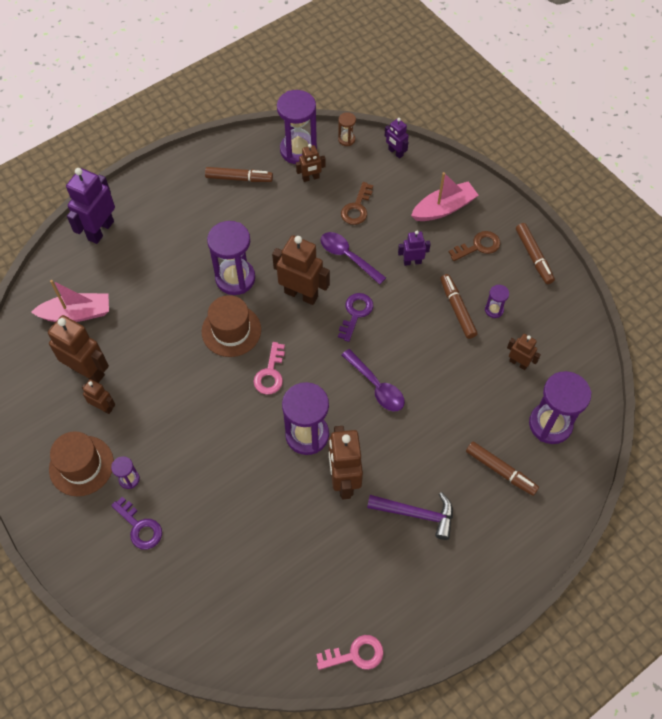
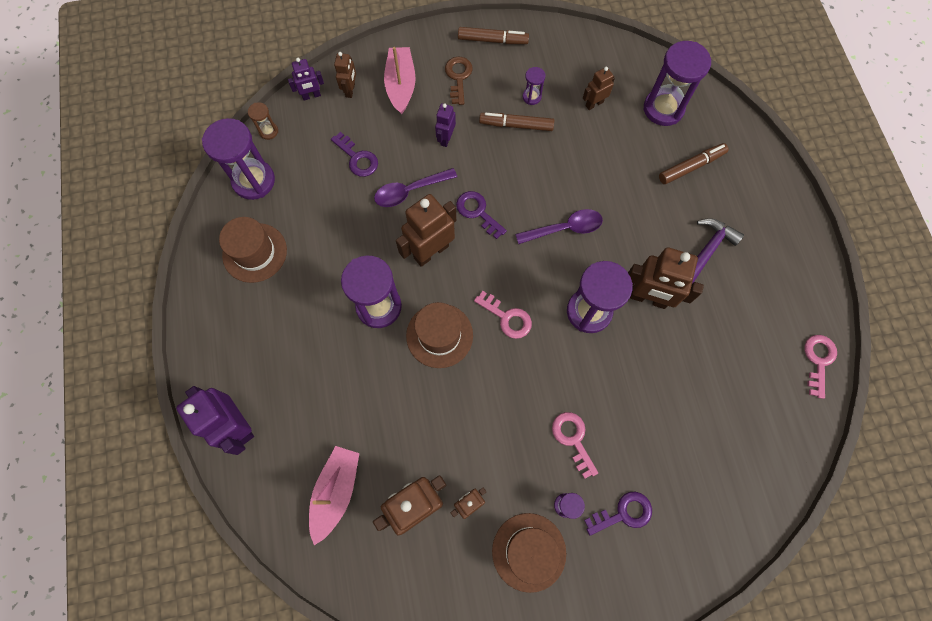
camera: 65 degrees left, 10 degrees up
(187, 464) = (573, 439): none -> pink key
(239, 178) = (255, 252): brown marker -> brown hat
(310, 178) = (296, 184): brown robot -> brown robot (350, 90)
(357, 208) = (357, 158): brown key -> purple key

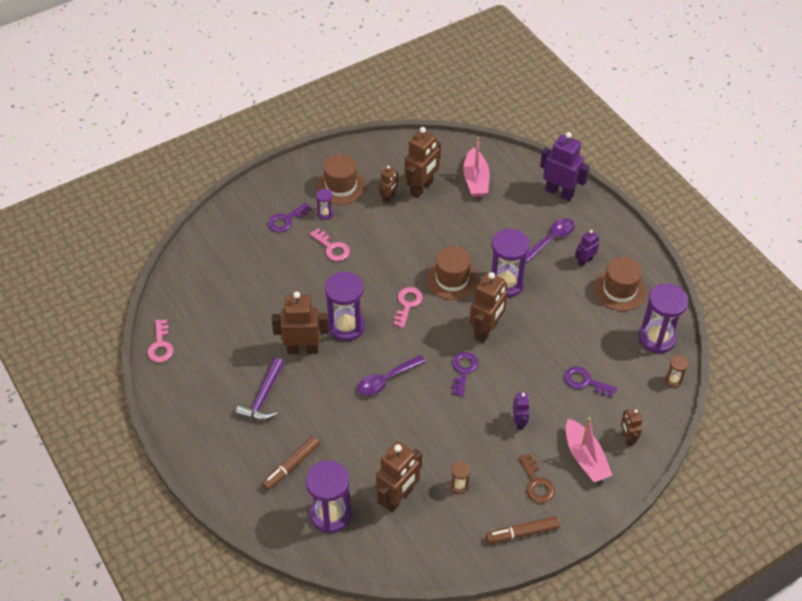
camera: 160 degrees right, 20 degrees down
(311, 96) = (658, 422): purple robot -> purple robot (585, 261)
(409, 191) = (527, 369): purple spoon -> purple spoon (551, 239)
(477, 212) = (463, 370): purple key -> purple key turned 105 degrees counterclockwise
(507, 317) = (407, 304): pink key -> pink key turned 90 degrees clockwise
(516, 125) = (462, 454): brown marker -> none
(531, 97) = (459, 486): purple hourglass -> brown hourglass
(594, 104) = (398, 498): brown robot -> brown robot, size x1.84

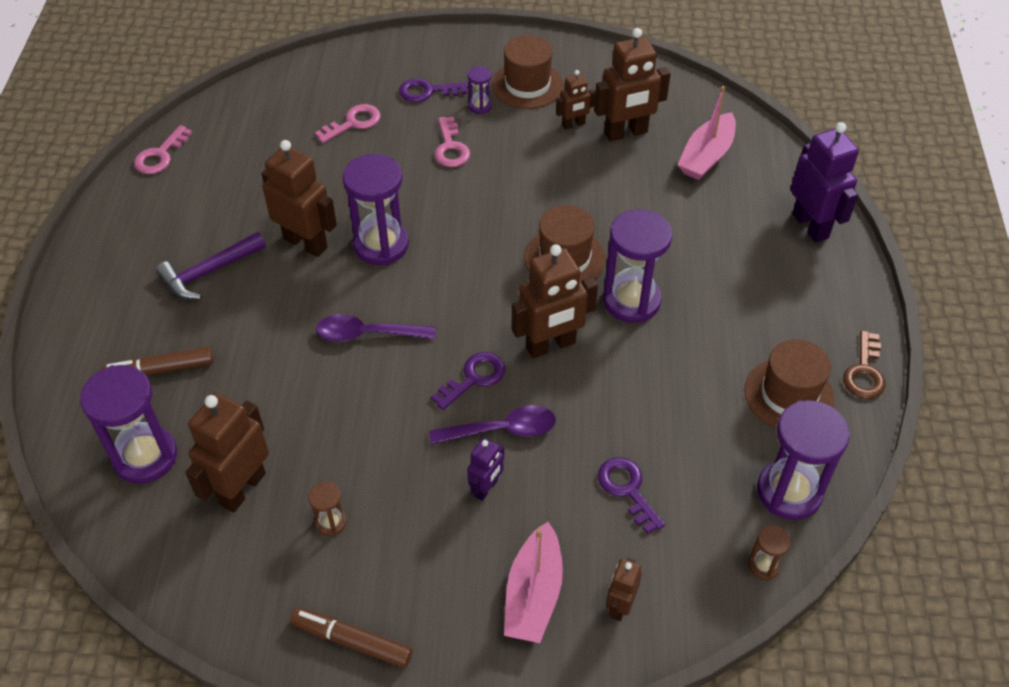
camera: 35 degrees right, 0 degrees up
(398, 498) = (242, 488): brown robot -> brown robot turned 135 degrees clockwise
(407, 304) = (479, 259): pink key -> pink key (353, 123)
(536, 483) = (434, 585): brown key -> brown key (864, 372)
(551, 239) = (746, 278): purple spoon -> purple spoon (502, 430)
(585, 261) = (770, 330): purple robot -> none

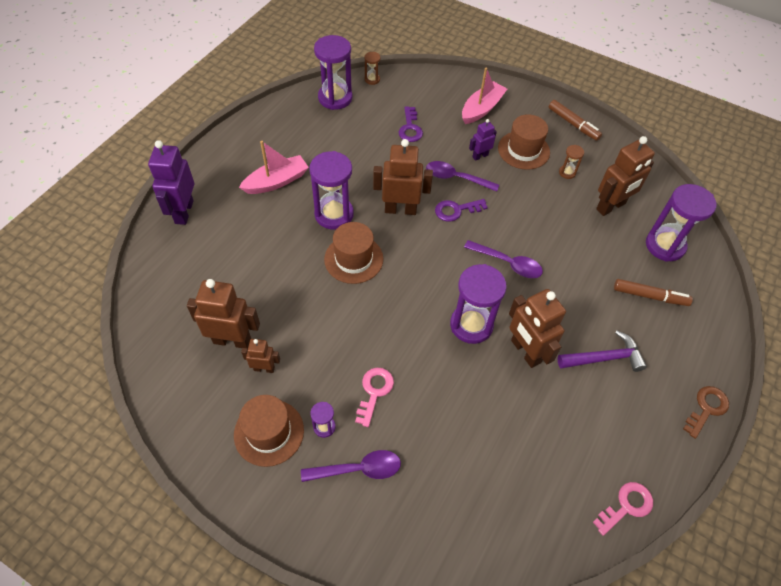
camera: 155 degrees left, 5 degrees up
(353, 123) = (441, 461): pink key -> none
(427, 91) = (358, 469): purple key -> purple spoon
(620, 606) = (446, 91): brown robot -> none
(706, 156) = (195, 292): pink boat -> pink boat (276, 181)
(789, 395) = (294, 133): brown hat -> brown hat (523, 150)
(864, 372) = (245, 127): brown key -> brown key (706, 408)

